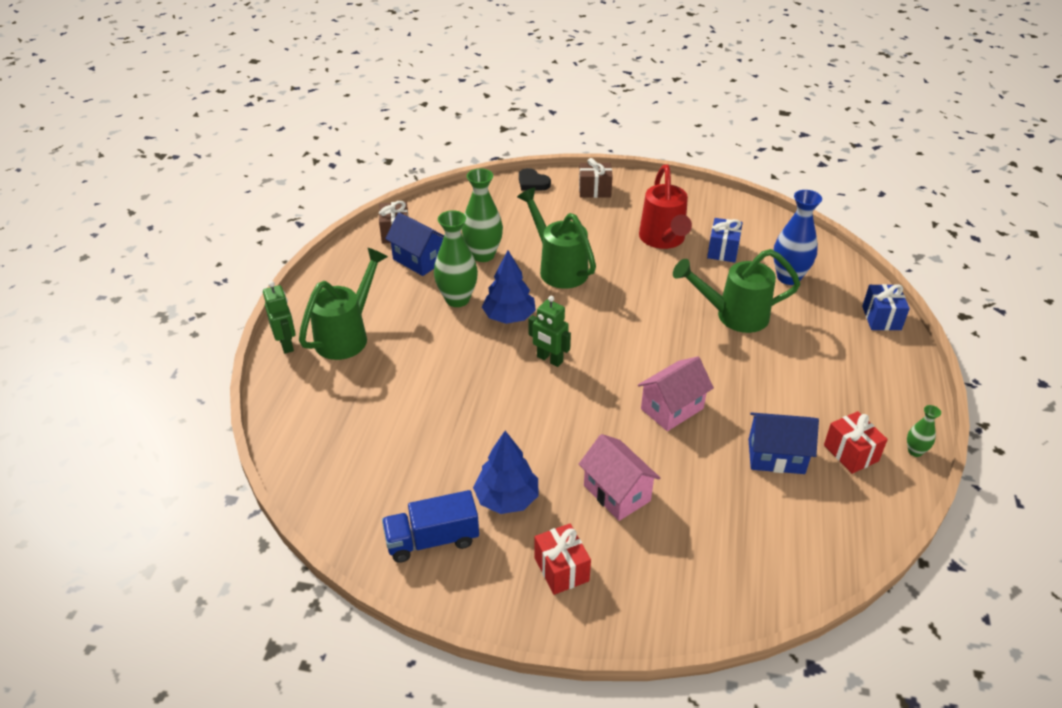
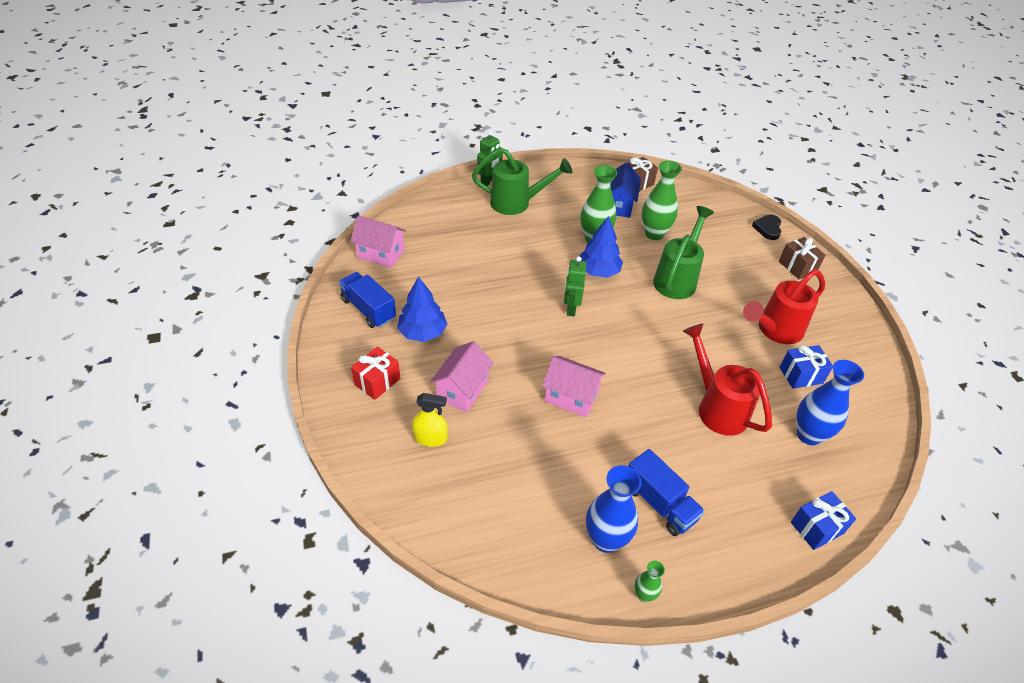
camera: 60 degrees right, 5 degrees up
(338, 495) = (381, 254): none -> pink house
(672, 546) = (430, 438): none -> yellow spray bottle
(733, 316) = (717, 407): green watering can -> red watering can
(776, 456) = (565, 483): blue house -> none
(824, 400) = (659, 503): none -> blue truck
(851, 453) = (606, 539): red gift -> blue vase

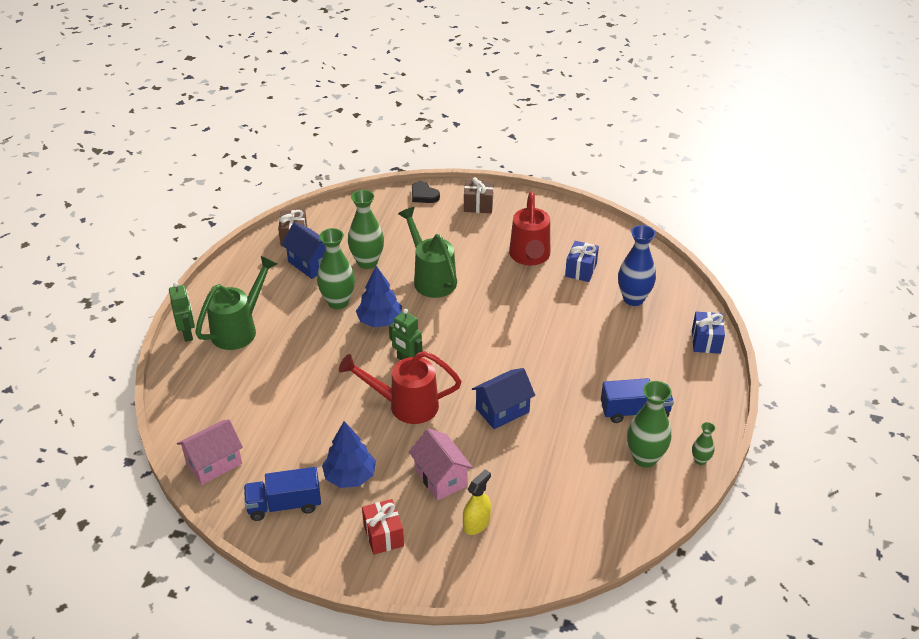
camera: 55 degrees left, 5 degrees down
(571, 397) = (502, 410): pink house -> blue house
(606, 539) = (645, 458): blue vase -> green vase
(717, 407) = (575, 331): red watering can -> red watering can (404, 405)

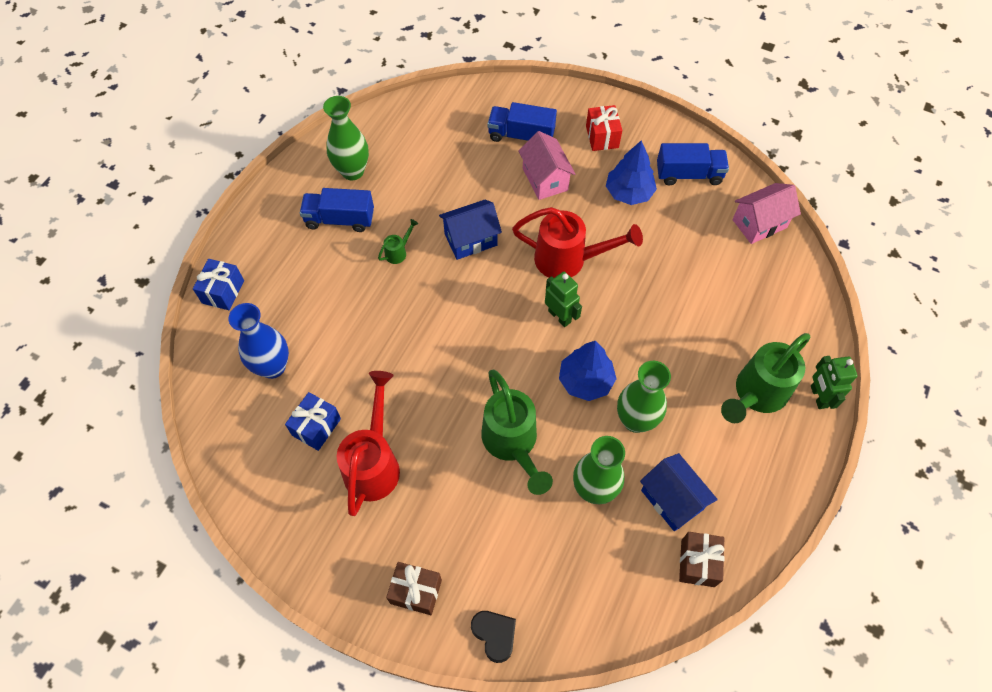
camera: 170 degrees left, 20 degrees up
(476, 523) = (521, 135): yellow spray bottle -> blue truck
(567, 391) = (398, 252): none -> green watering can
(700, 460) = (303, 162): green vase -> none

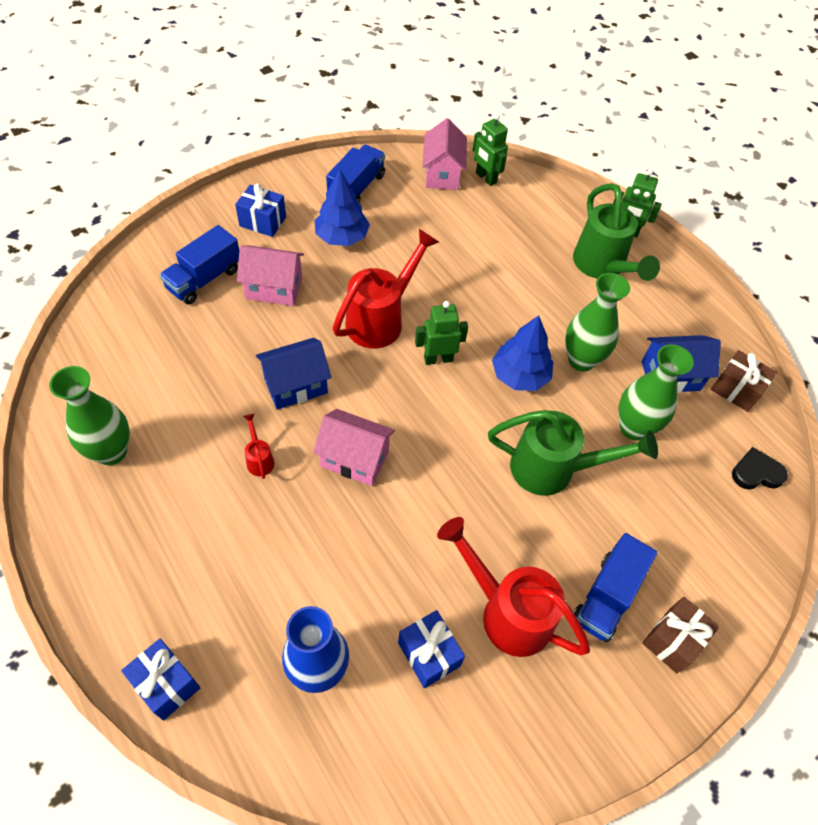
camera: 65 degrees left, 5 degrees down
(340, 219) = (168, 497): blue truck -> blue truck (606, 596)
(398, 252) = (259, 459): green watering can -> red watering can
(435, 307) = (354, 458): none -> pink house
(470, 239) = (296, 385): blue house -> blue house turned 60 degrees clockwise
(494, 634) = (744, 587): black heart -> black heart (756, 472)
(602, 137) = (262, 221): red gift -> blue gift
(784, 257) = (485, 178): none -> green robot

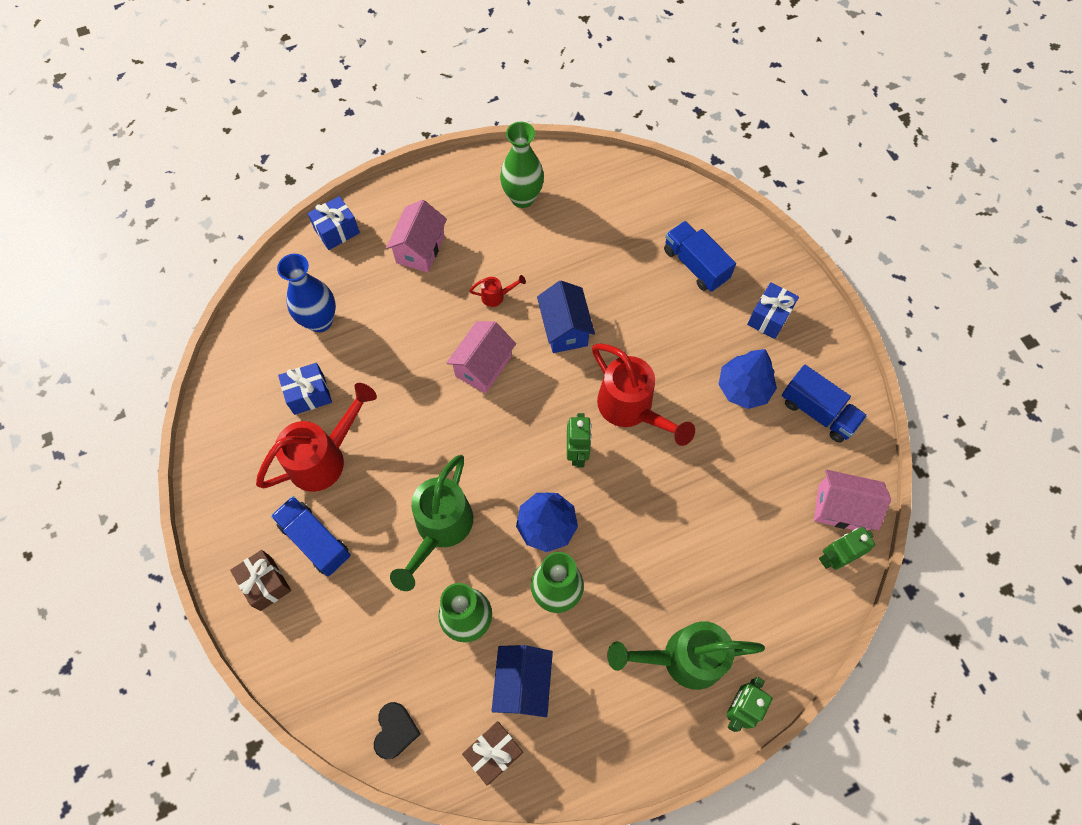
camera: 105 degrees right, 10 degrees up
(274, 288) = (678, 321): pink house -> pink house (420, 249)

